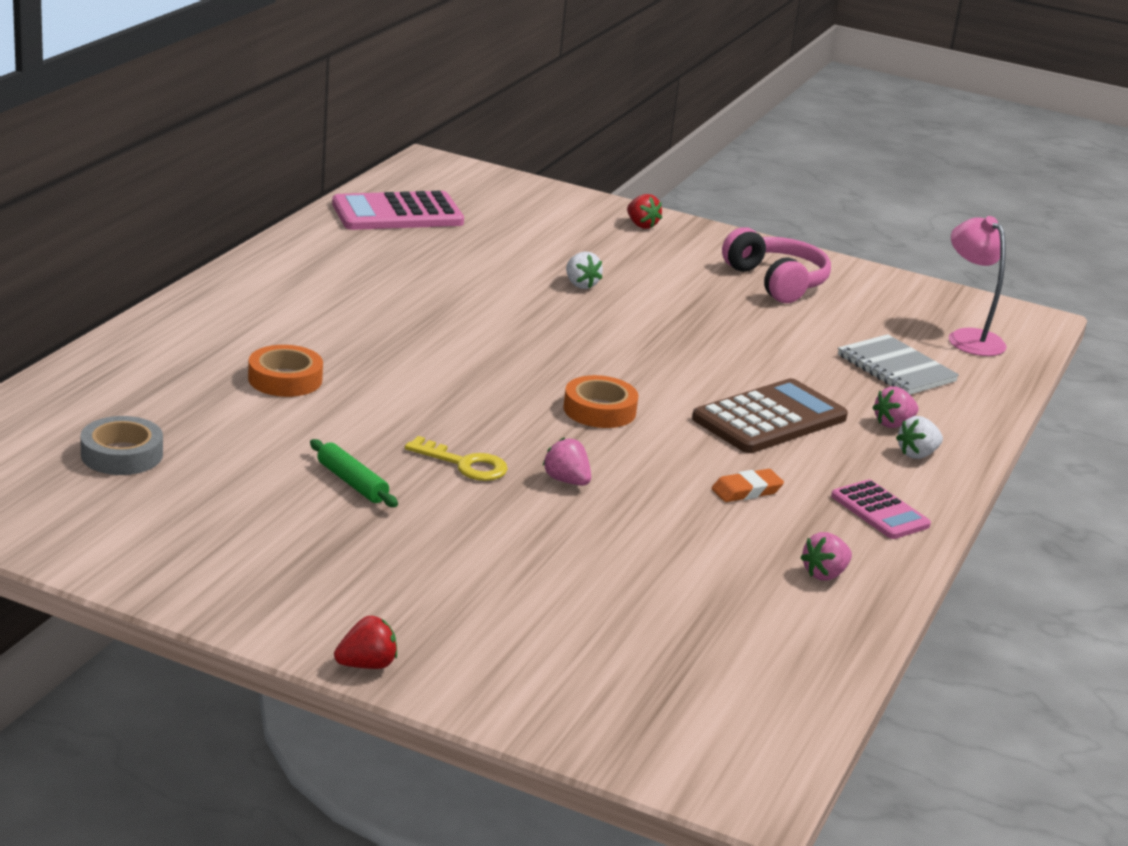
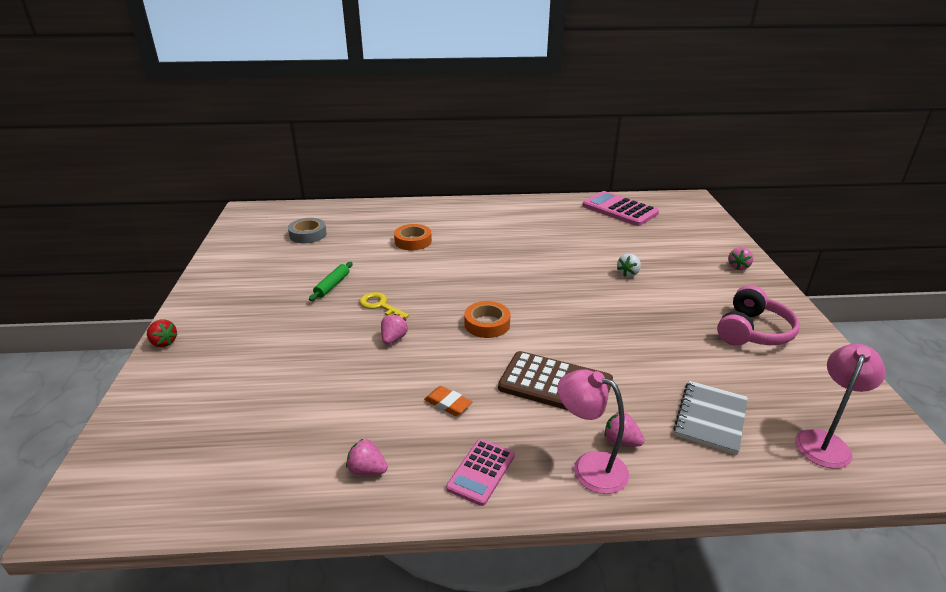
camera: 65 degrees right, 5 degrees up
(464, 464) = (380, 306): yellow key -> yellow key turned 135 degrees clockwise
(641, 225) = (738, 267): red strawberry -> pink strawberry
(917, 454) = (589, 467): white strawberry -> pink lamp

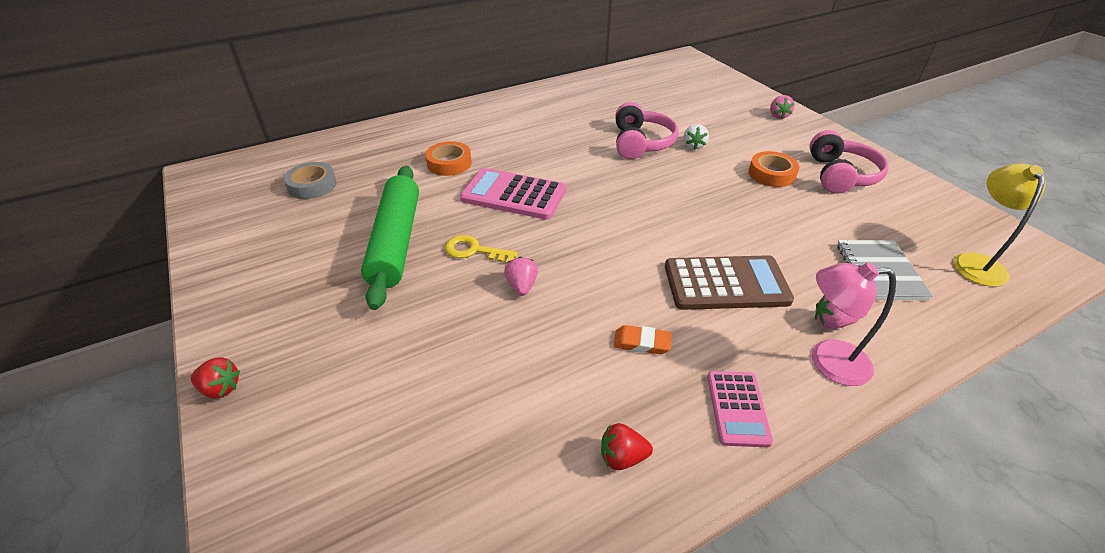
camera: 25 degrees left, 10 degrees up
(332, 285) = (396, 242): green rolling pin -> green rolling pin, size x2.25
(367, 470) = (622, 457): pink strawberry -> red strawberry
(487, 324) = (606, 238): orange tape -> orange tape (771, 174)
(581, 261) = (640, 143): none -> pink headphones
(619, 209) = (632, 81): pink calculator -> pink calculator (513, 195)
(825, 441) = (975, 262): pink lamp -> yellow lamp

